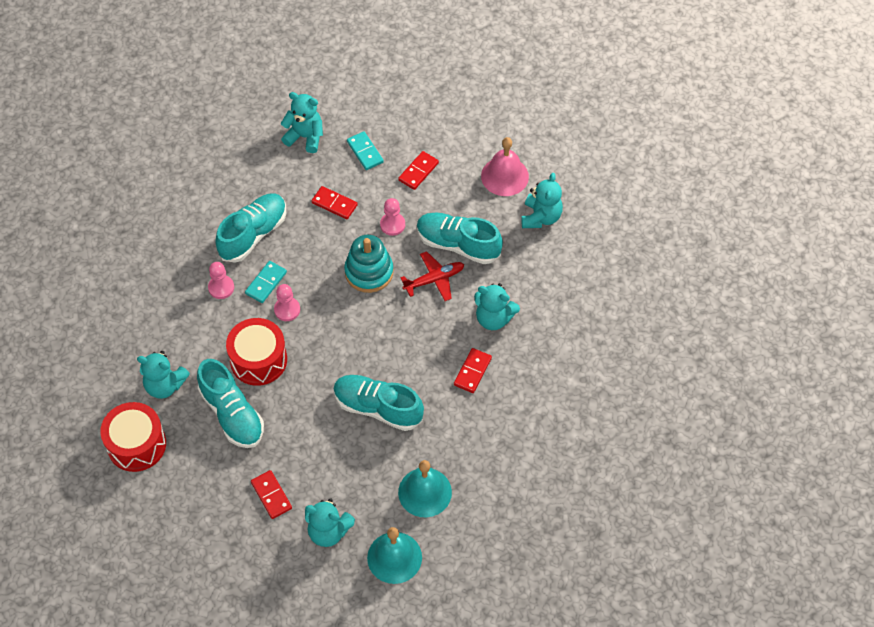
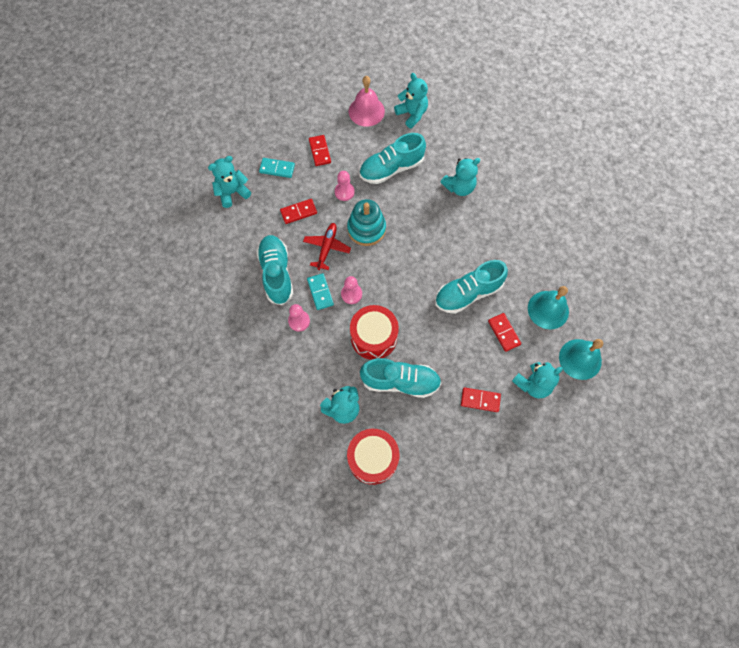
camera: 50 degrees left, 10 degrees up
(434, 280) = (404, 198): red plane -> red plane (327, 248)
(472, 371) = (486, 224): red domino -> red domino (504, 332)

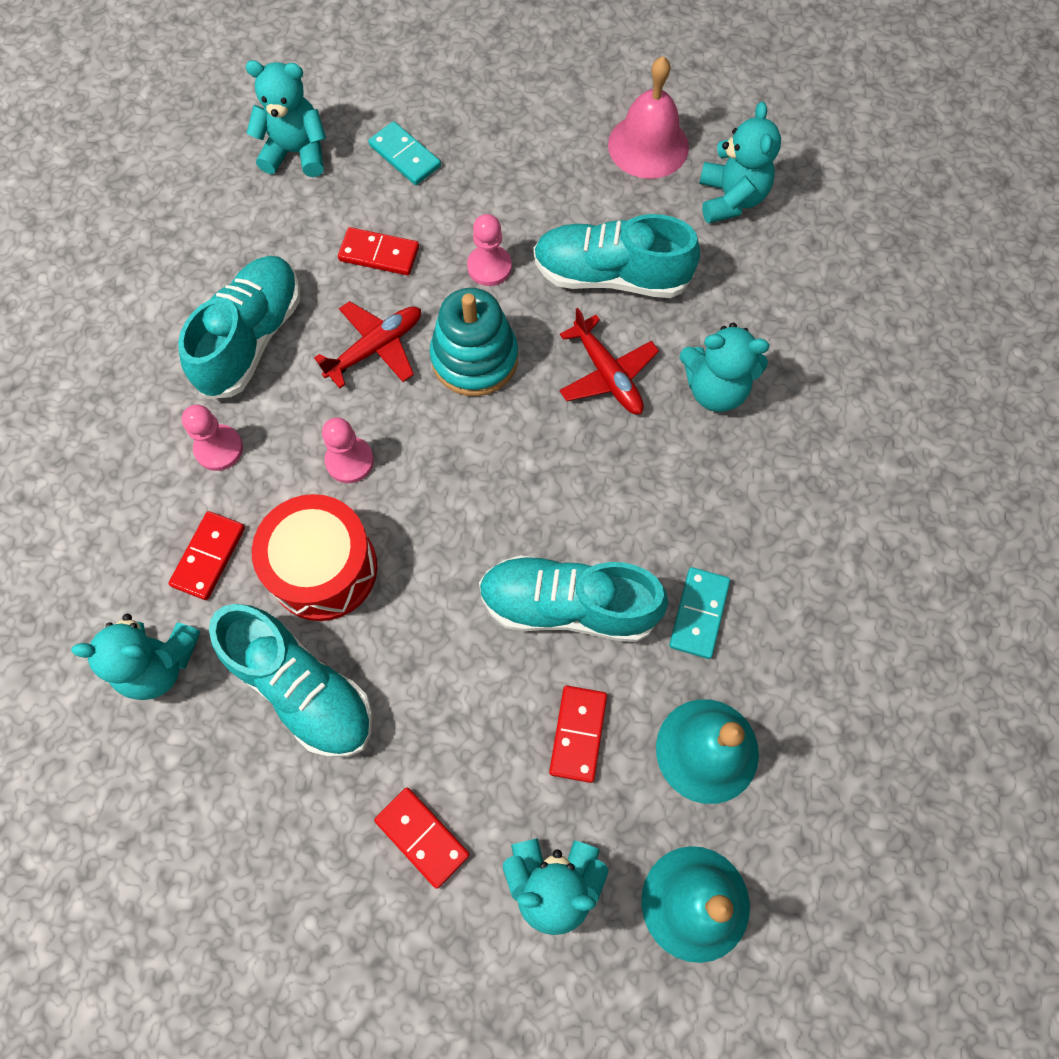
camera: 35 degrees right, 0 degrees up
(320, 151) = (504, 169): red domino -> red domino (209, 557)
(320, 292) = (298, 421): turquoise domino -> turquoise domino (698, 613)
(373, 459) = (132, 801): red drum -> none
(418, 205) = (607, 374): none -> red plane

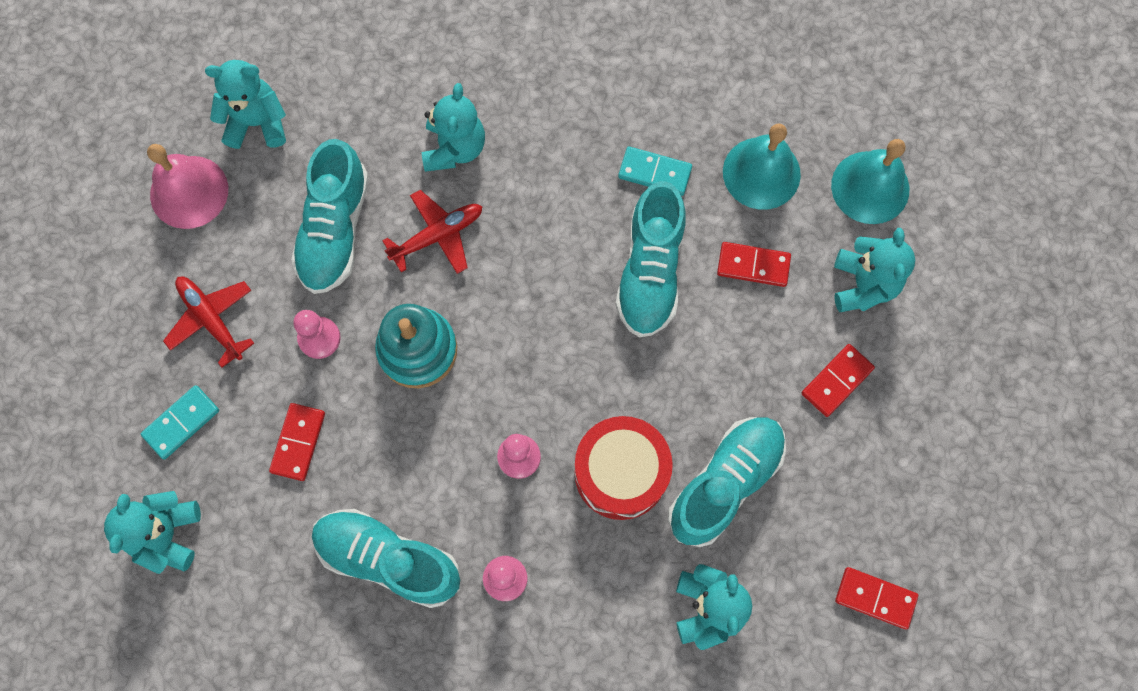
camera: 90 degrees left, 5 degrees up
(209, 557) = (611, 575): red domino -> red domino (875, 598)
(375, 348) = (403, 440): red plane -> red plane (212, 320)

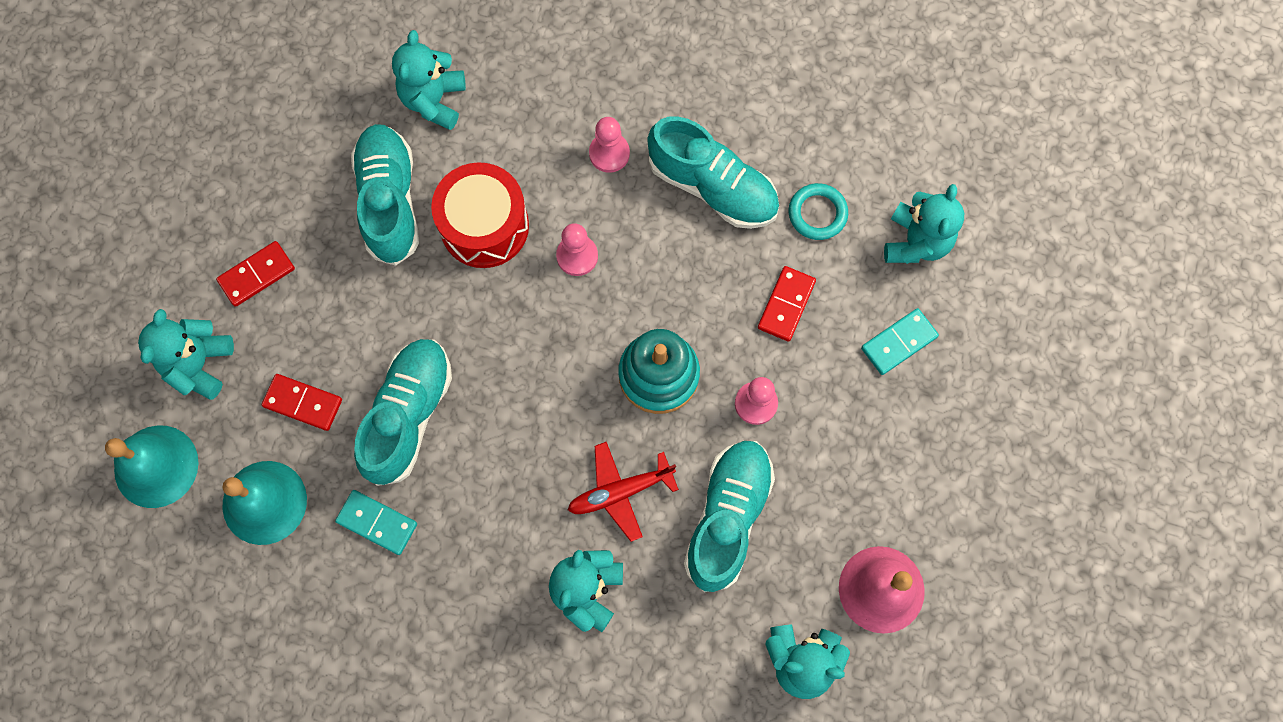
camera: 170 degrees left, 0 degrees up
(212, 320) = (864, 441): red plane -> none
(273, 548) = (817, 213): none -> turquoise ring
(725, 483) = (390, 201): turquoise shoe -> turquoise shoe turned 120 degrees clockwise
(875, 598) = (285, 84): red domino -> none

